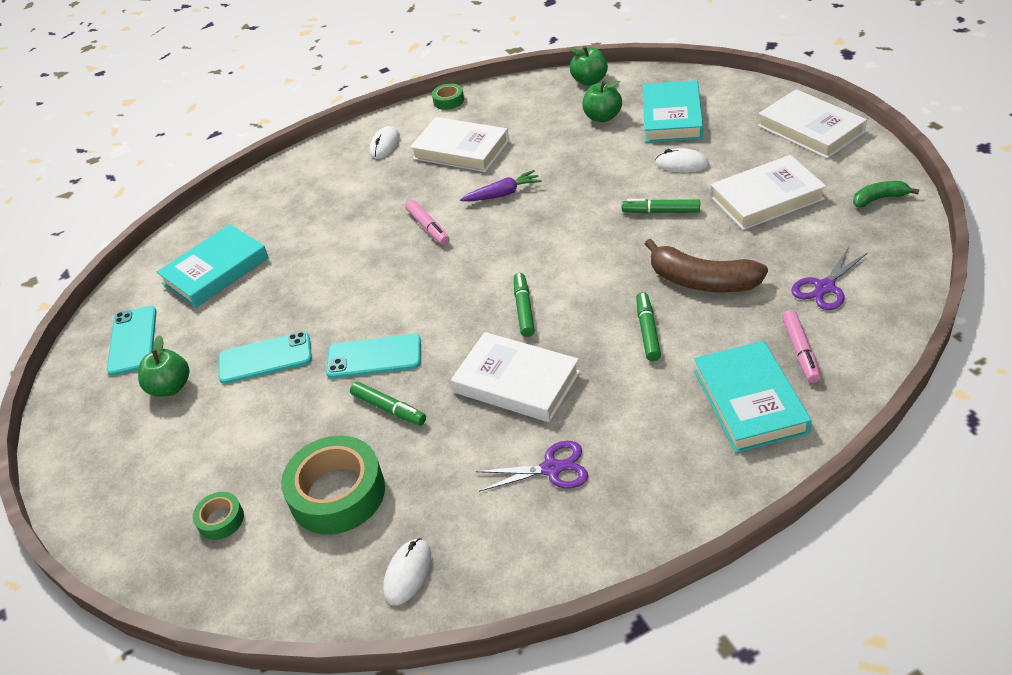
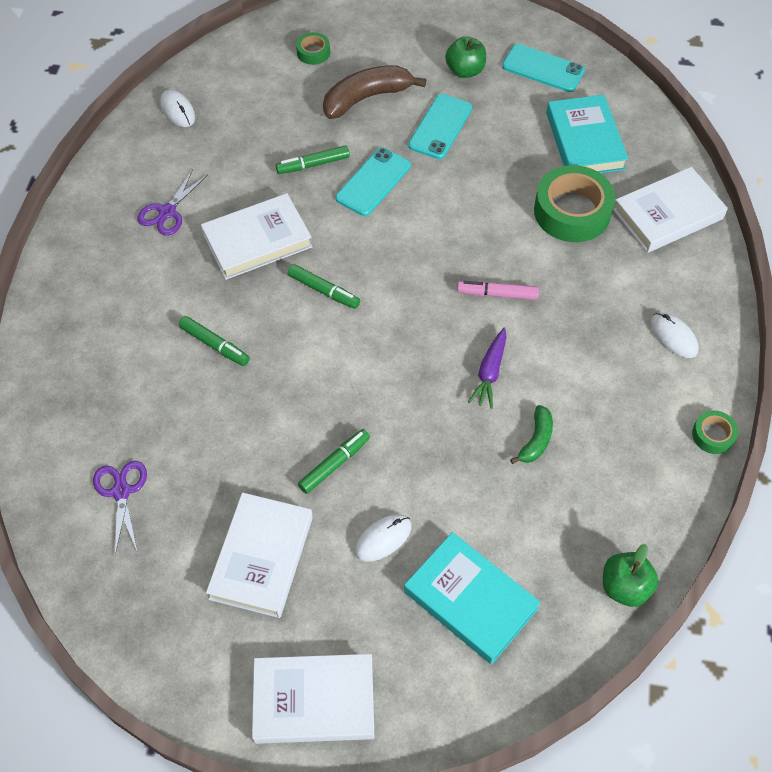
camera: 120 degrees right, 15 degrees up
(337, 493) = (271, 108): green tape -> green tape (572, 211)
(461, 150) = (600, 387): white book -> white book (668, 214)
(602, 117) = (536, 541): green apple -> none
(702, 281) = (222, 420): brown banana -> brown banana (366, 98)
(749, 401) = (89, 349): turquoise book -> none
(800, 351) = (89, 416): pink marker -> none
(879, 199) = (159, 642): green banana -> green banana (536, 440)

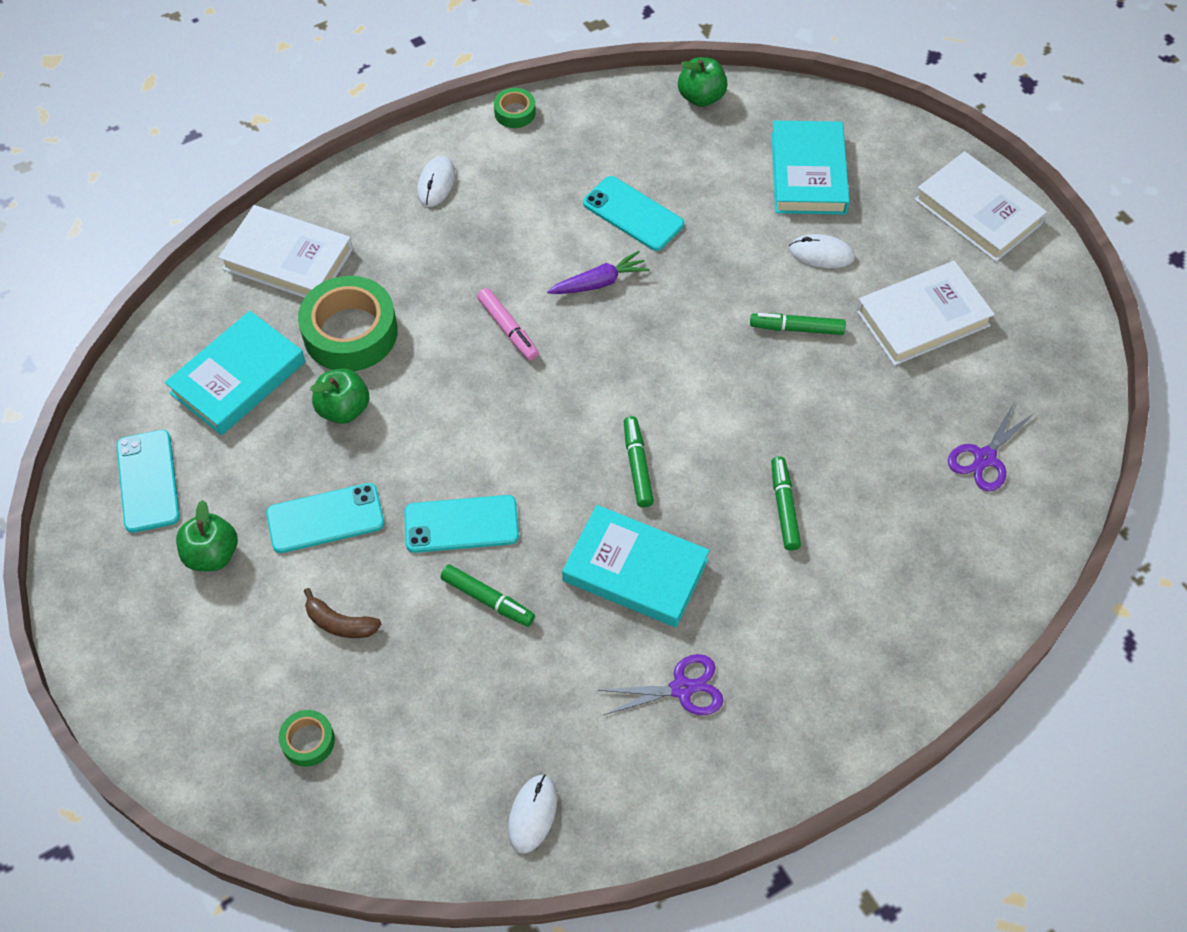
camera: 130 degrees left, 0 degrees up
(257, 241) = (635, 570): white book -> turquoise book
(366, 98) = (340, 623): brown banana -> brown banana, size x0.55
(512, 175) = (343, 409): none -> green apple
(536, 440) = (633, 214): green banana -> turquoise phone

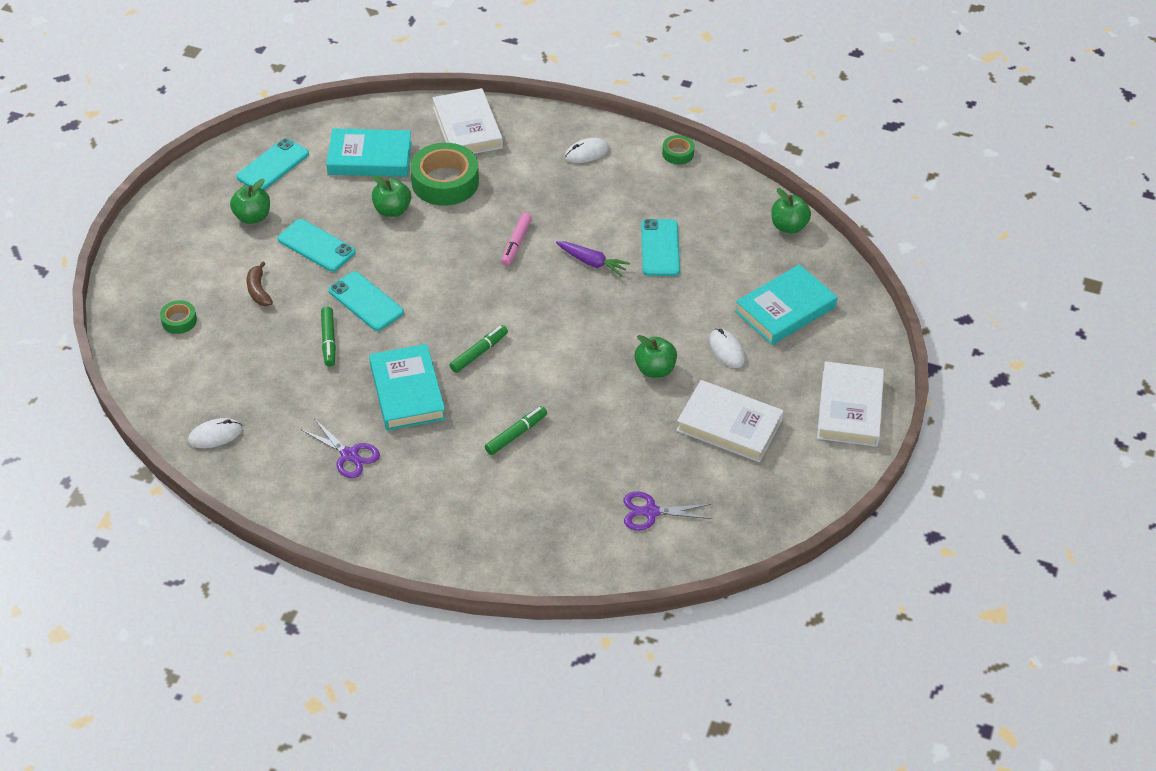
camera: 50 degrees right, 10 degrees down
(796, 328) = (655, 369): green marker -> green apple

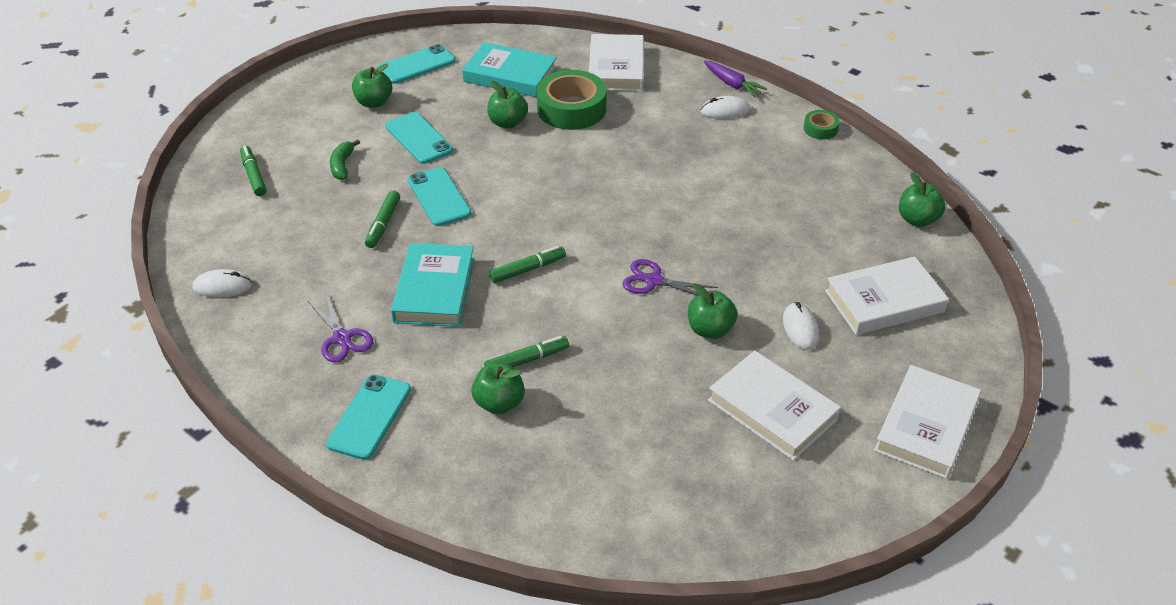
camera: 20 degrees right, 5 degrees down
(179, 320) = (254, 175): green tape -> green marker
(258, 290) = (342, 165): brown banana -> green banana
(510, 476) = (499, 403): none -> green apple
(516, 243) = (616, 176): pink marker -> none
(592, 262) = (687, 210): purple carrot -> purple carrot (732, 84)
(650, 512) = (640, 484): purple scissors -> purple scissors (653, 281)
(660, 248) = (766, 211): turquoise phone -> turquoise phone (369, 417)
(785, 309) = (884, 301): turquoise book -> white book

